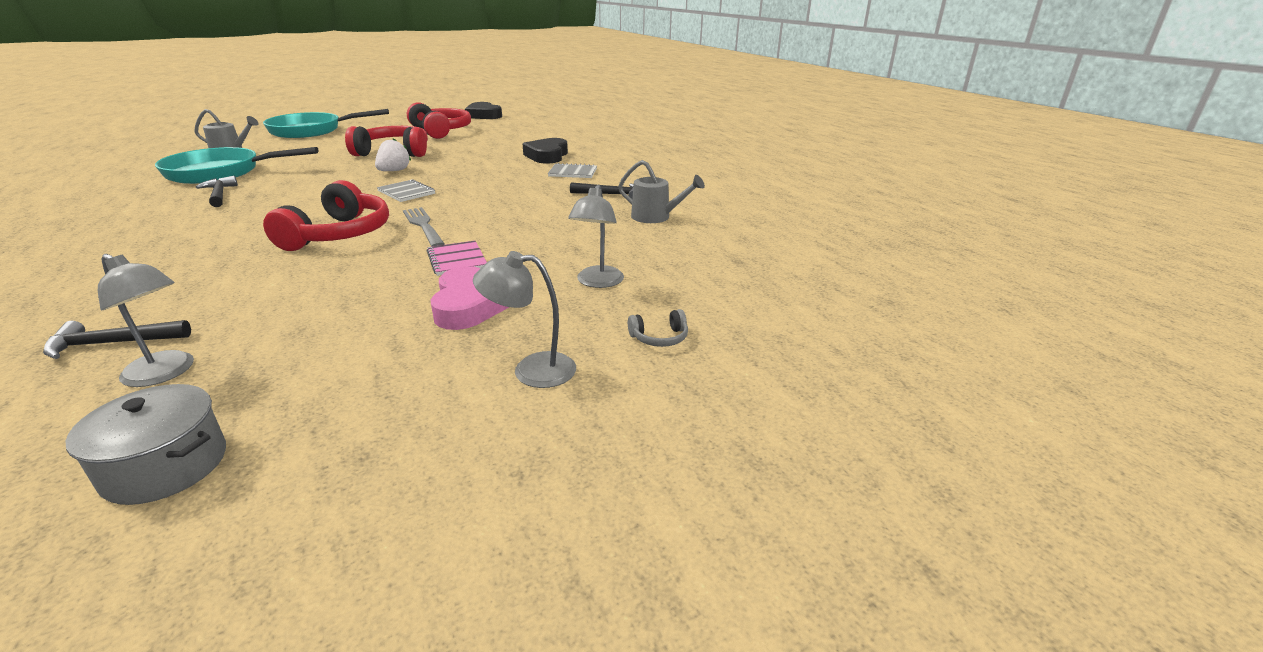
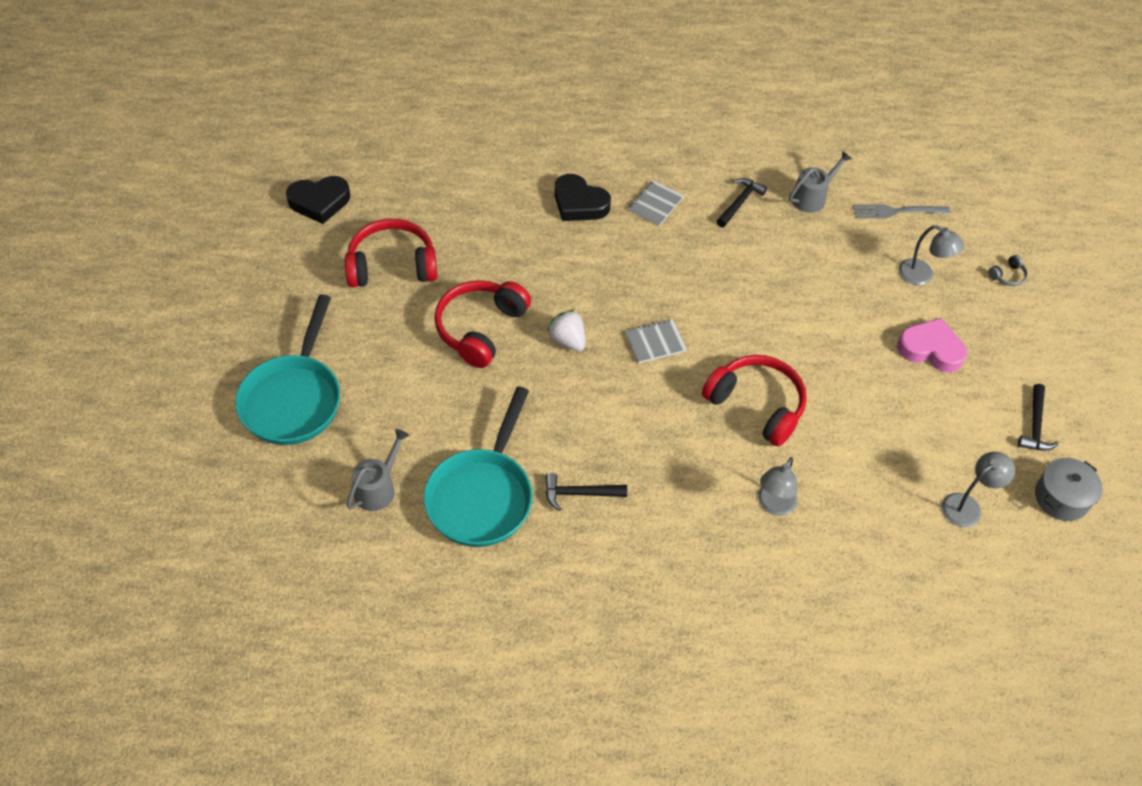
camera: 65 degrees left, 25 degrees up
(113, 343) = (916, 537): black hammer -> black hammer (1035, 425)
(423, 225) = (760, 346): grey fork -> grey fork (897, 211)
(457, 260) = (849, 340): pink notebook -> none
(531, 370) = (1022, 341): grey lamp -> grey lamp (773, 505)
(659, 338) = (1007, 276): grey headphones -> grey headphones turned 45 degrees clockwise

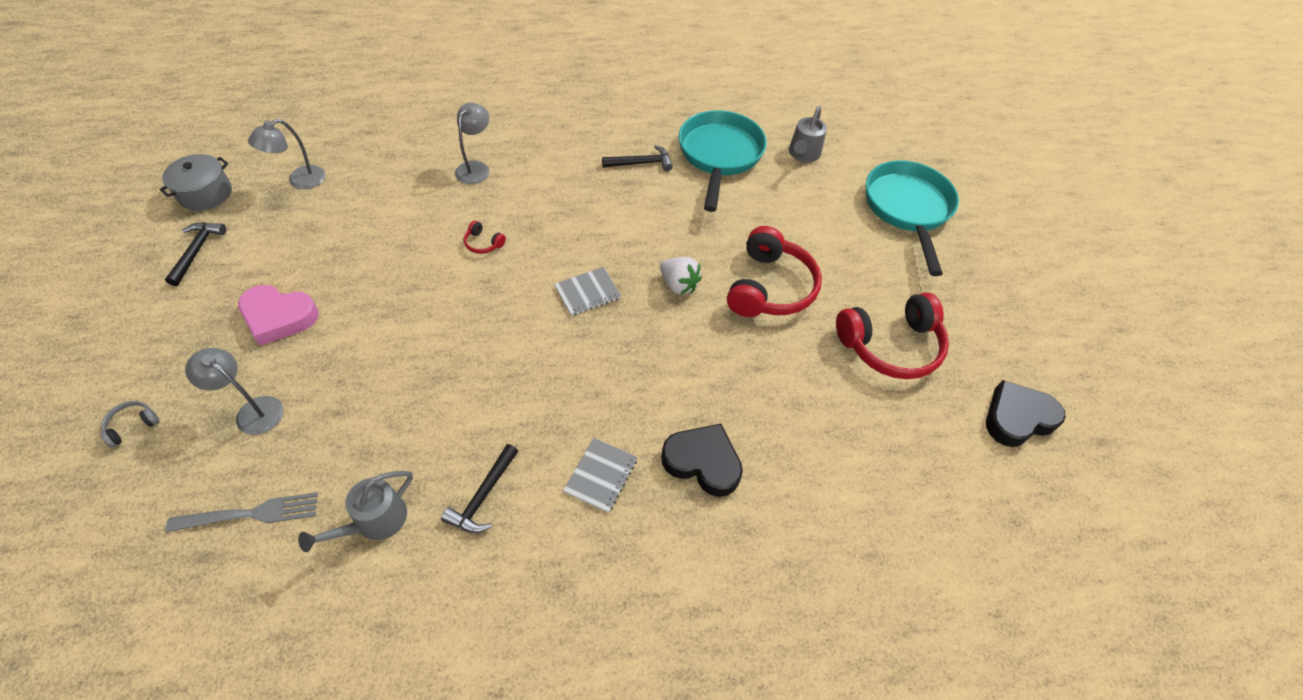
camera: 170 degrees right, 0 degrees up
(757, 405) = (483, 243): red headphones -> red headphones, size x0.40

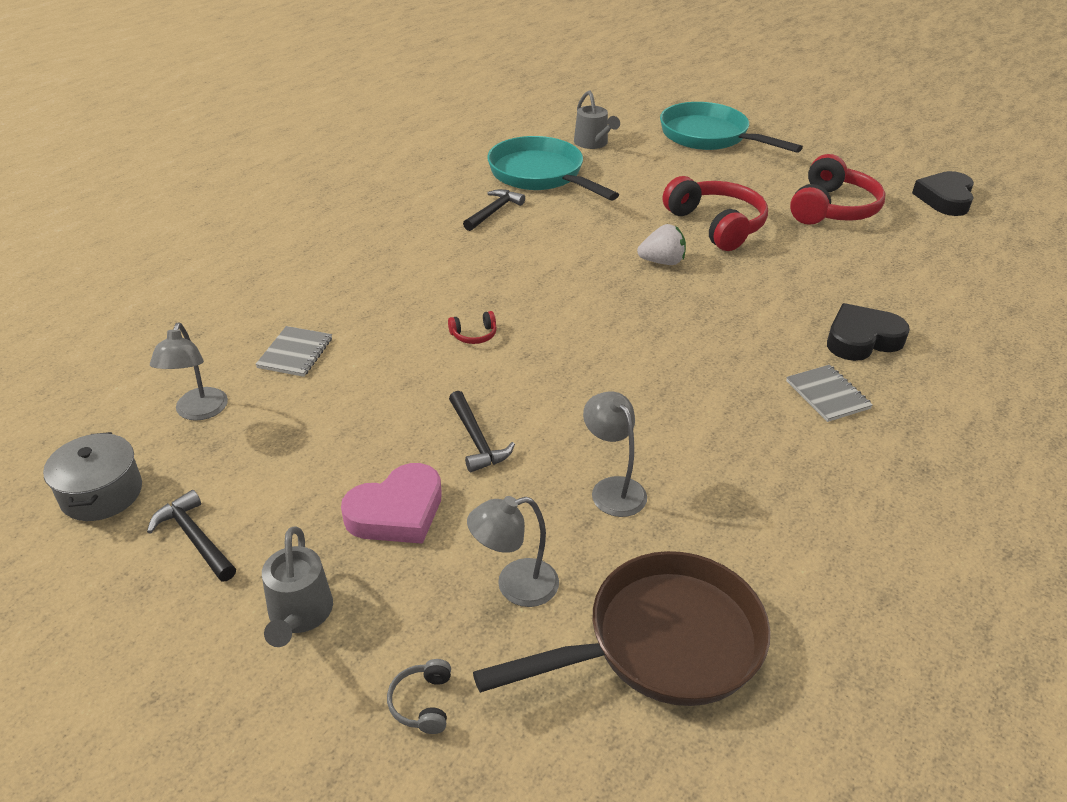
camera: 45 degrees left, 15 degrees down
(251, 514) = (662, 643): grey fork -> brown pan
(374, 521) = (755, 553): grey watering can -> grey watering can (299, 615)
(476, 168) = (363, 294): grey lamp -> grey lamp (612, 488)
(483, 496) = (788, 470): black hammer -> black hammer (476, 439)
(587, 292) = (613, 308): grey notebook -> grey notebook (295, 353)

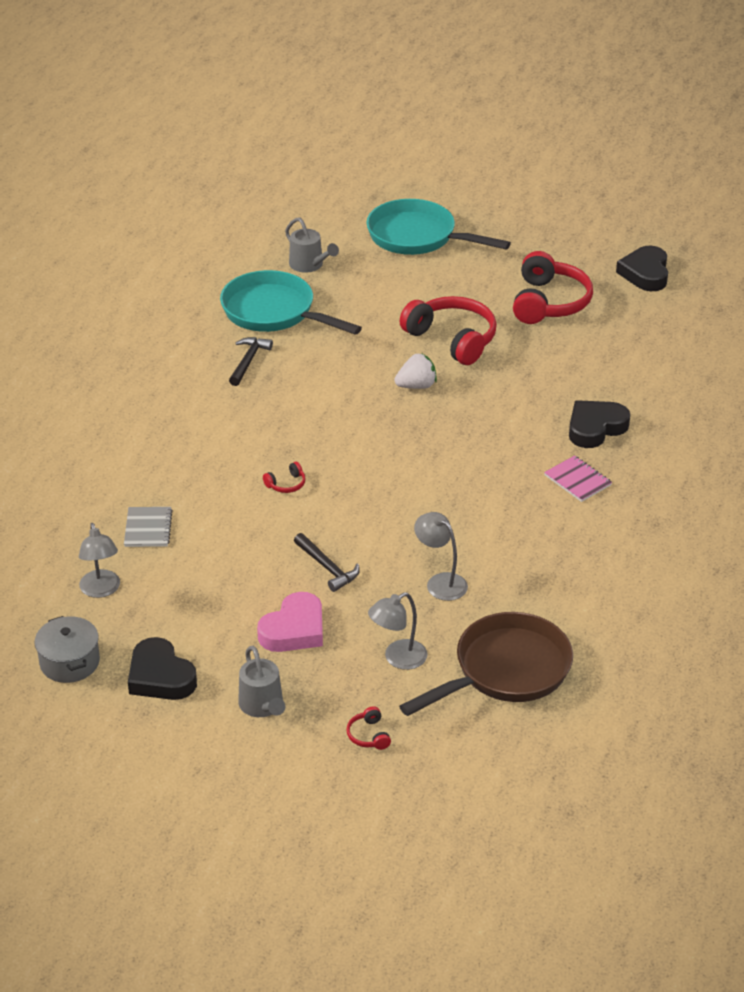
camera: 15 degrees left, 0 degrees up
(195, 538) = (160, 676): black hammer -> black heart
(422, 703) = (368, 735): grey headphones -> red headphones
(827, 395) = (577, 480): grey notebook -> pink notebook

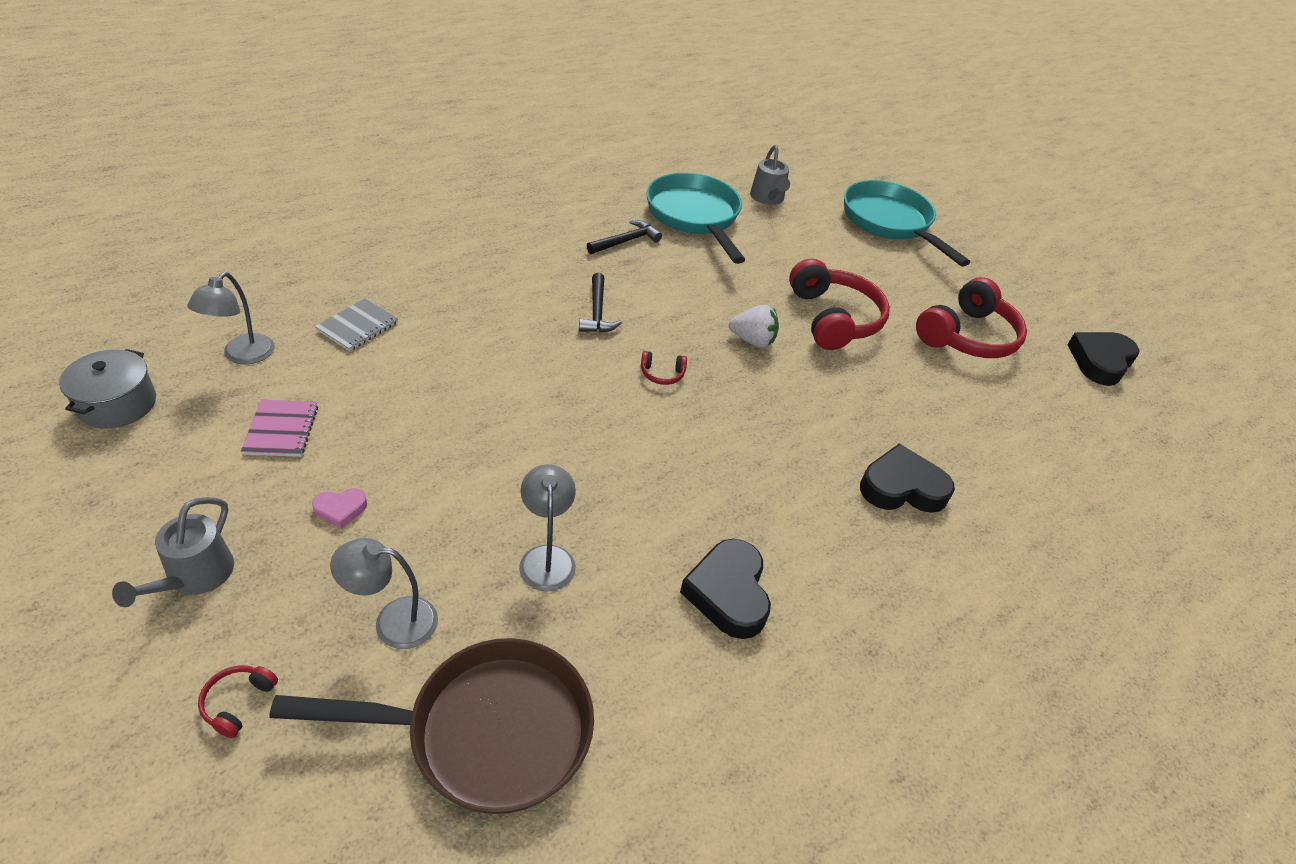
camera: 30 degrees right, 5 degrees up
(160, 676) = (161, 473): black heart -> black heart (728, 593)
(286, 484) = (524, 359): red headphones -> red headphones (662, 374)
(294, 629) = (340, 509): pink heart -> pink heart, size x0.51
(327, 567) = (457, 464): black hammer -> black hammer (597, 312)
(577, 480) = (825, 535): pink notebook -> pink notebook (281, 430)

